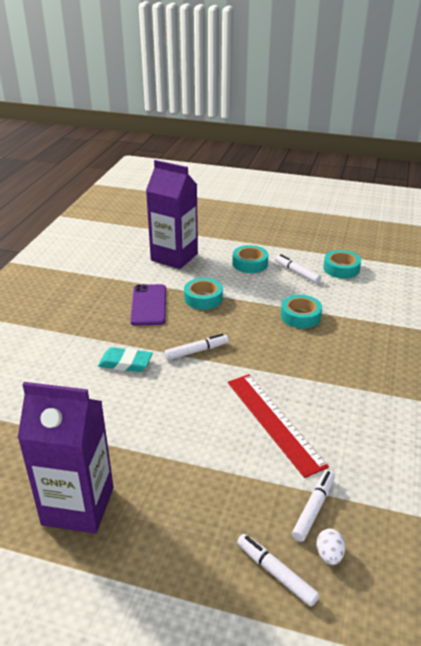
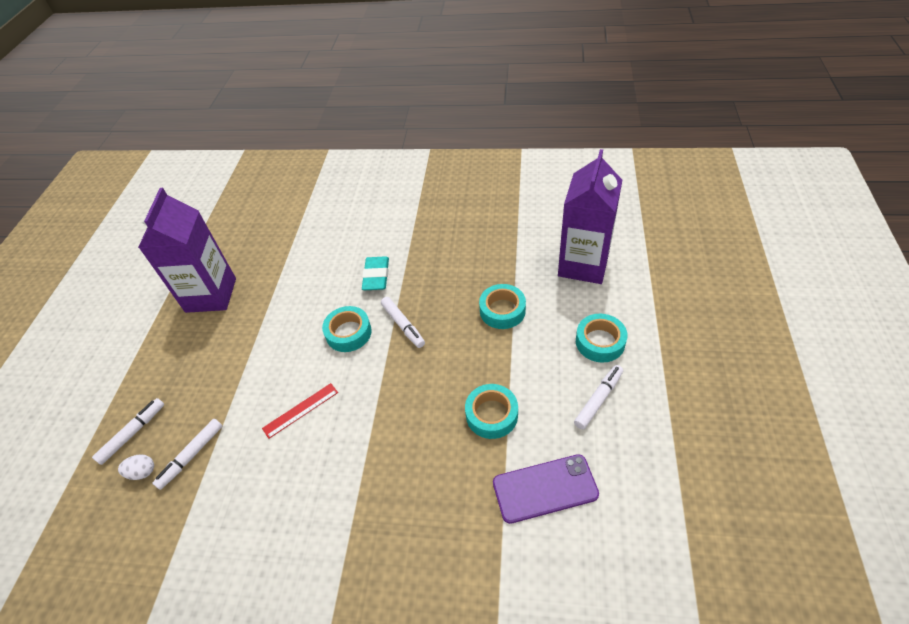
camera: 85 degrees right, 15 degrees up
(148, 305) = (475, 268): purple phone -> purple phone (545, 488)
(274, 422) = (300, 410): red ruler -> red ruler, size x0.53
(313, 508) = (191, 456): white marker -> white marker turned 105 degrees clockwise
(341, 269) = (633, 457): turquoise tape -> turquoise tape (348, 333)

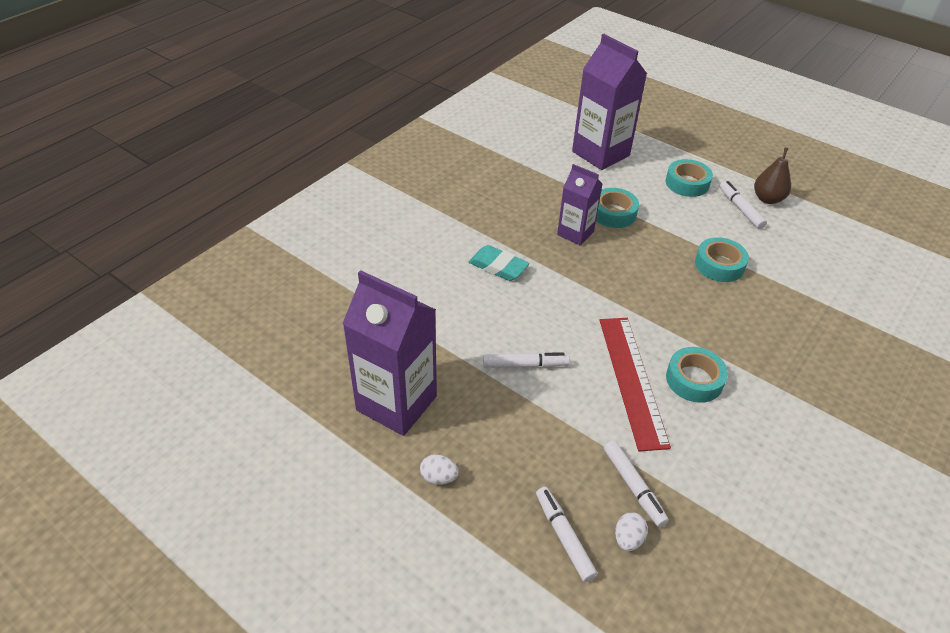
camera: 65 degrees left, 5 degrees down
(158, 346) = (438, 477): none -> white egg
(300, 410) = (632, 380): red ruler -> red ruler, size x1.88
(348, 333) = (558, 312): turquoise tape -> turquoise tape (694, 380)
(403, 325) = (580, 274): white marker -> white marker (525, 365)
(453, 299) = (575, 233): none -> purple carton
(545, 488) = (803, 268): purple phone -> none
(640, 417) = (767, 199): none -> brown pear

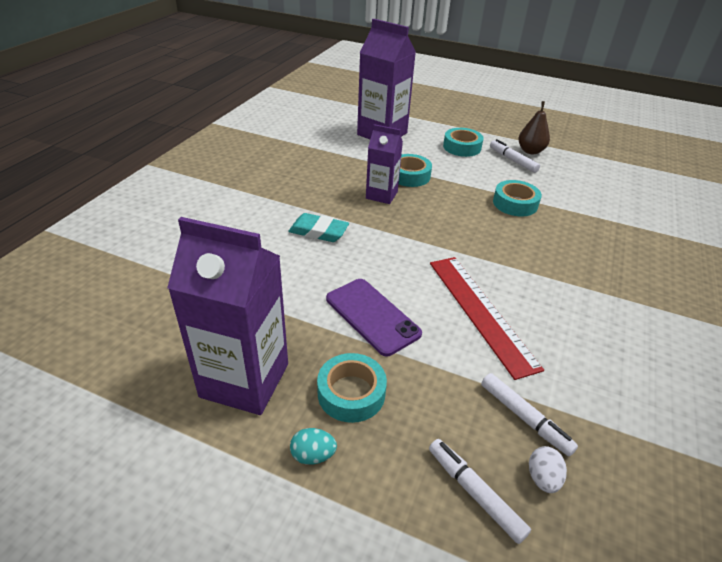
camera: 15 degrees left, 5 degrees down
(438, 477) = (313, 455): white egg -> turquoise egg
(525, 365) = (372, 316): white marker -> purple phone
(694, 380) = (536, 301): turquoise tape -> turquoise tape (351, 393)

